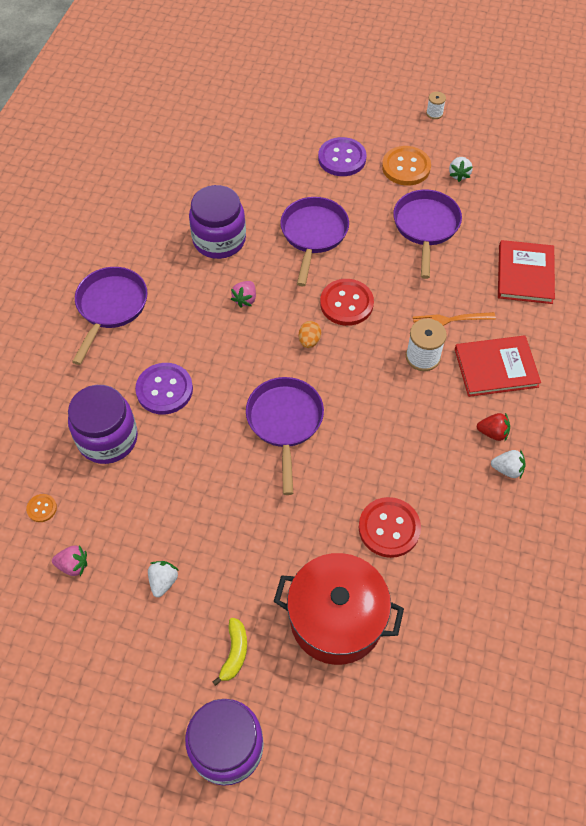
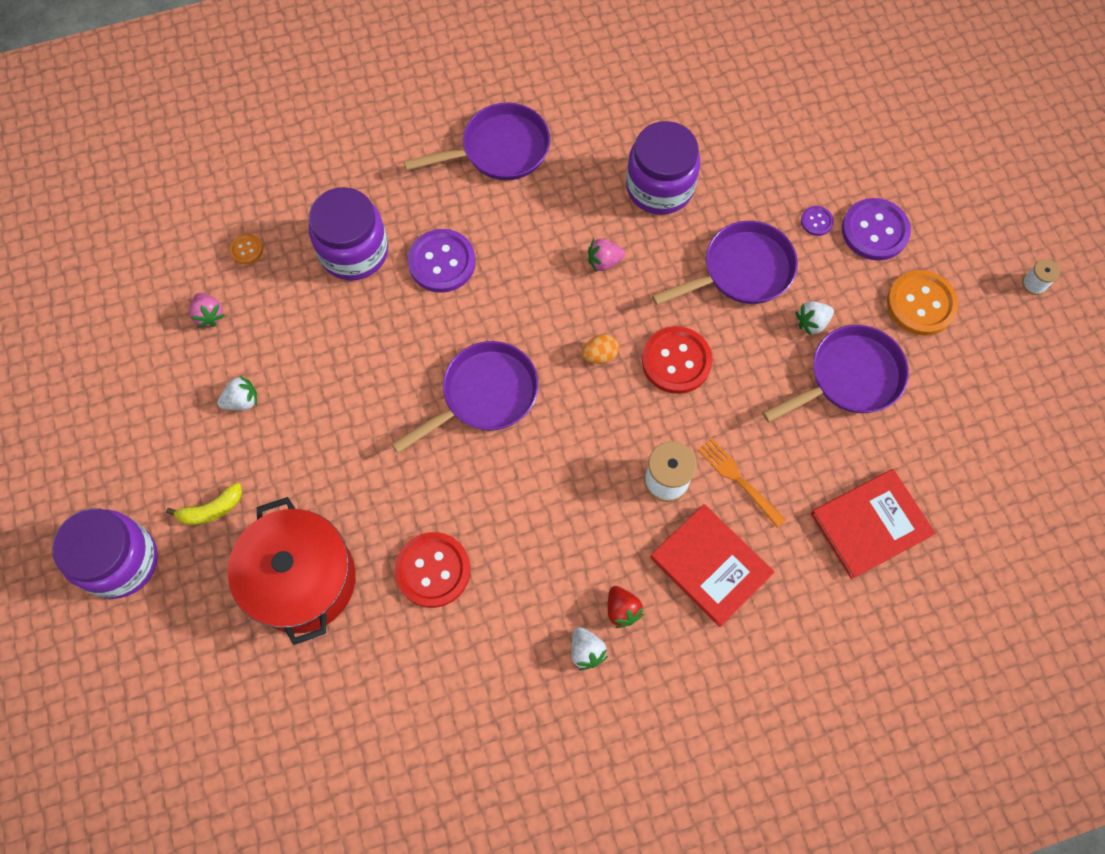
camera: 55 degrees right, 10 degrees up
(312, 180) = (816, 221): none -> purple button
(459, 174) = (960, 367): white strawberry -> white strawberry (812, 322)

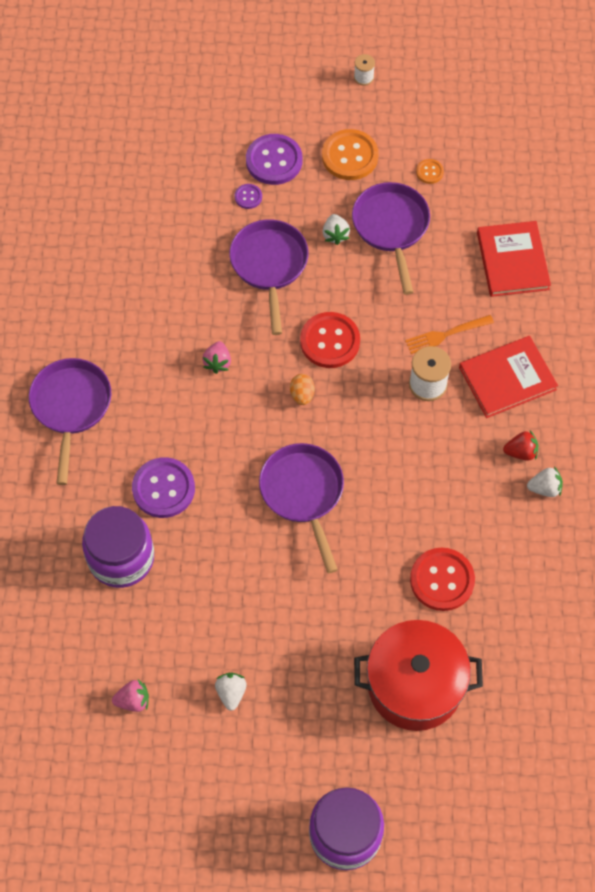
camera: 70 degrees left, 5 degrees down
(211, 509) = (325, 744): yellow banana -> none
(246, 250) = (78, 650): orange button -> orange button (429, 172)
(659, 187) = (166, 296): purple jar -> none

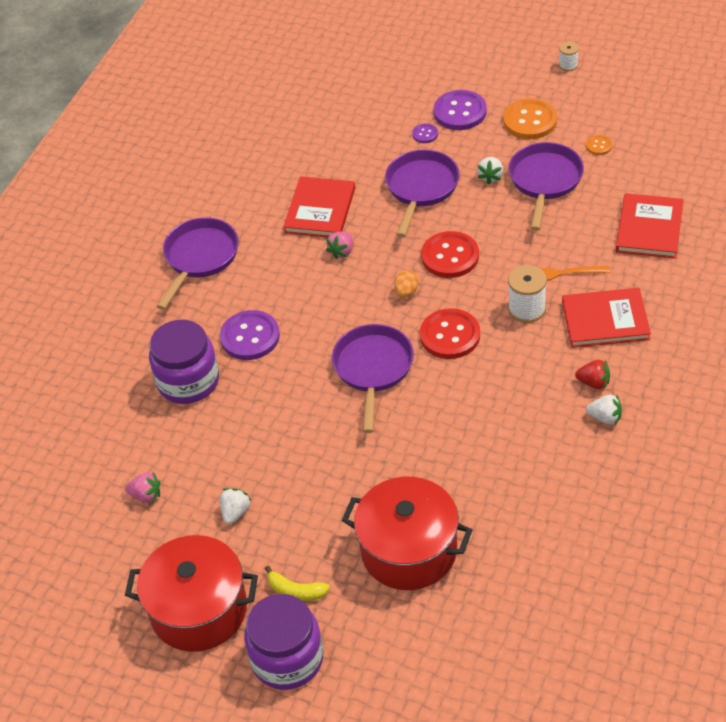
camera: 25 degrees right, 15 degrees down
(175, 317) = (320, 210): none -> red book
(239, 809) = (199, 610): none -> red pot
(325, 760) = (296, 591): none -> yellow banana
(442, 580) = (472, 470): red button -> red button (450, 335)

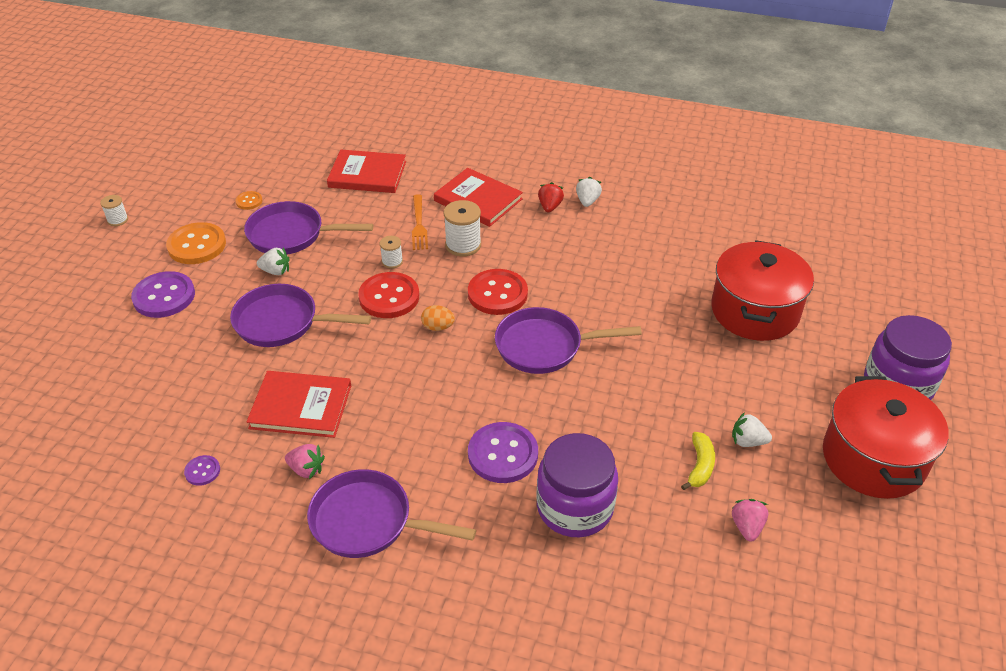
camera: 100 degrees left, 5 degrees down
(296, 591) = (824, 385): yellow banana -> yellow banana (700, 466)
(342, 251) = (372, 382): pink strawberry -> pink strawberry (306, 469)
(425, 134) = (192, 323): purple button -> purple button (202, 471)
(502, 256) = (392, 261): none -> white spool
(605, 320) = (478, 200): red book -> red book turned 45 degrees counterclockwise

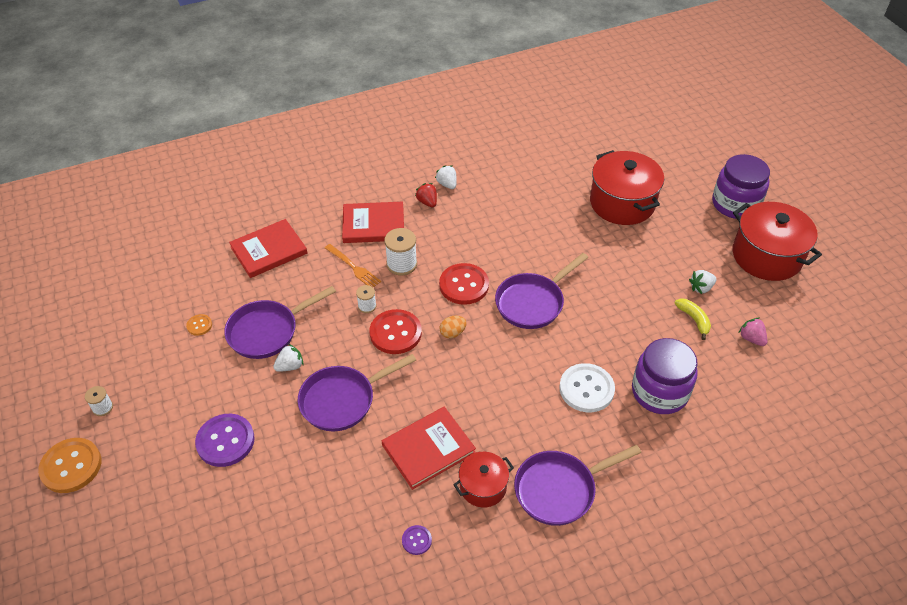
camera: 40 degrees left, 5 degrees up
(197, 245) = (200, 385): orange button -> orange button (71, 466)
(306, 469) = (483, 487): pink strawberry -> red pot
(503, 454) = (586, 389): purple button -> white button

